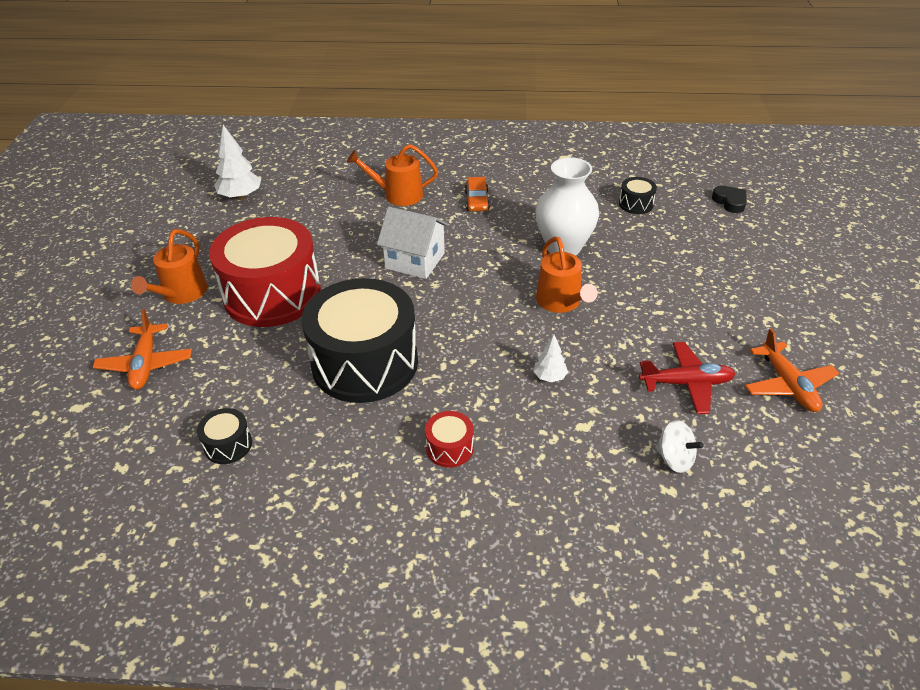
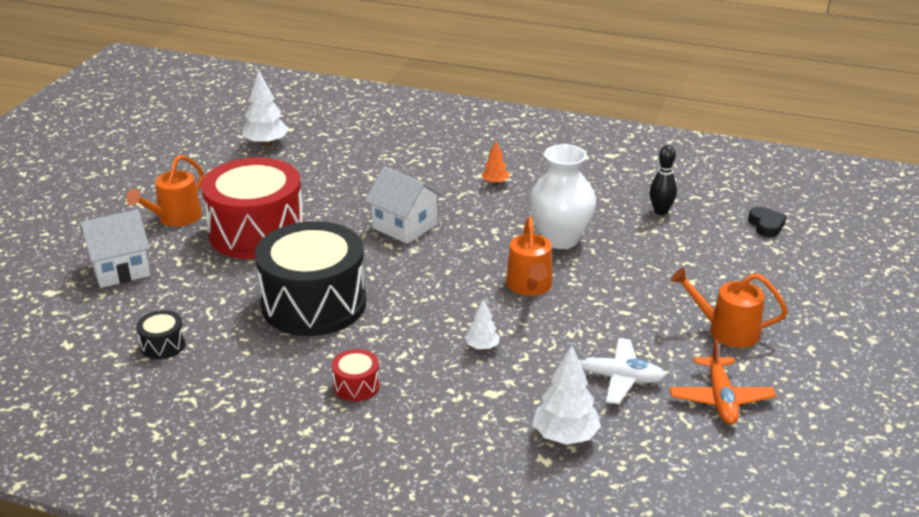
camera: 15 degrees right, 10 degrees down
(145, 364) = (120, 269): orange plane -> white house
(398, 195) = (418, 165): orange watering can -> orange watering can (726, 330)
(477, 201) = (495, 183): orange car -> orange tree
(636, 204) = (660, 211): black drum -> black bowling pin
(674, 459) = (565, 436): white spinning top -> white tree
(686, 383) = (615, 378): red plane -> white plane

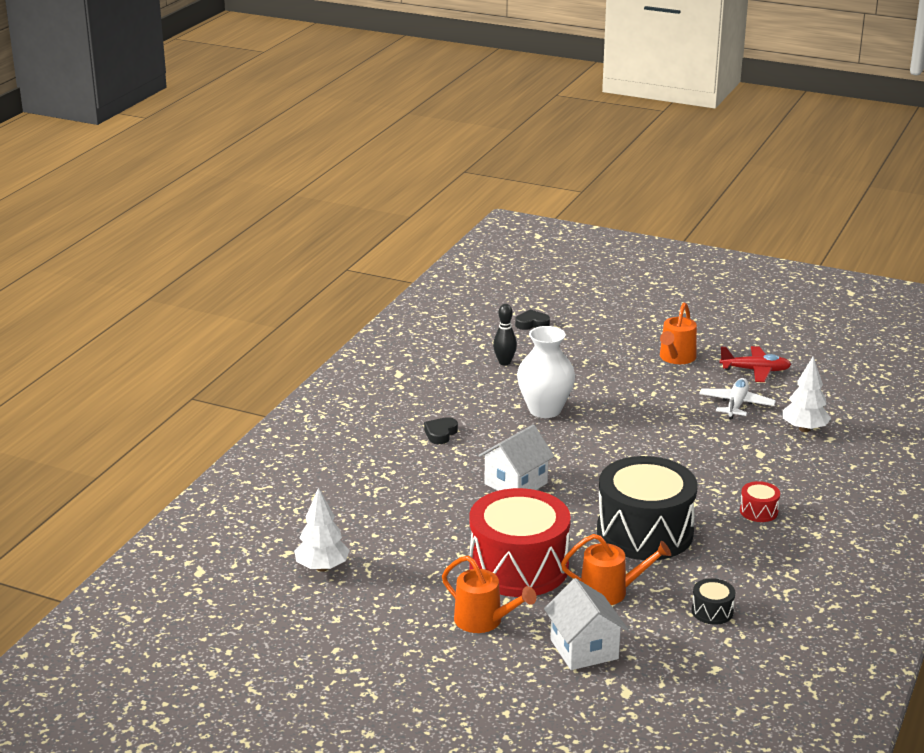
camera: 85 degrees left, 5 degrees down
(482, 347) = (703, 454): white tree -> none
(495, 183) = (440, 434): orange tree -> black heart
(530, 286) = (618, 429): orange watering can -> orange watering can (610, 592)
(720, 399) = (755, 370): orange plane -> red plane

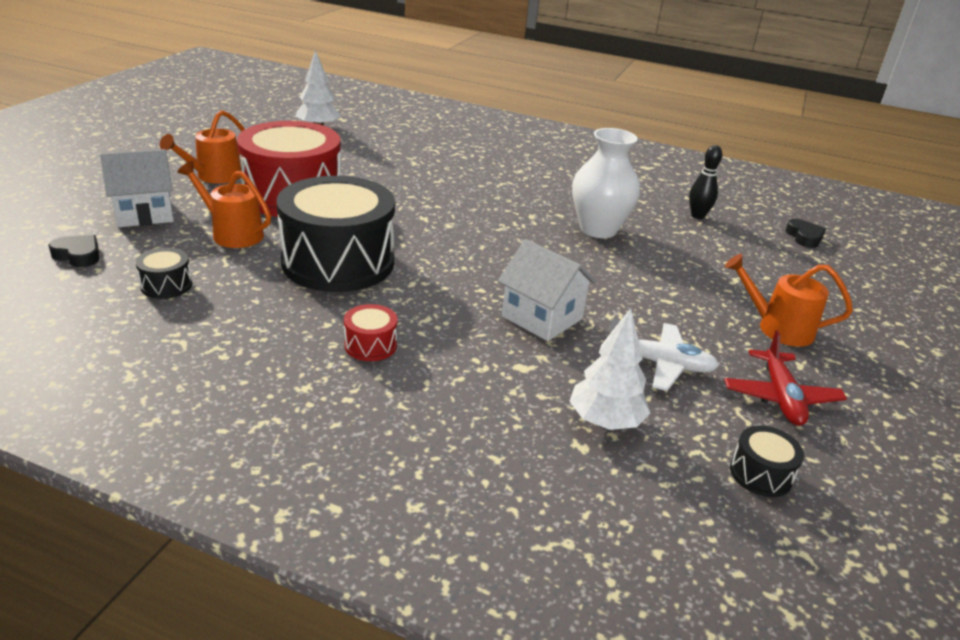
camera: 85 degrees right, 5 degrees up
(440, 434) = (534, 178): black heart -> black heart (78, 255)
(516, 483) = (442, 204): white house -> white house (542, 317)
(610, 592) = (232, 233): orange watering can -> orange watering can turned 120 degrees clockwise
(829, 388) = (760, 474): none -> black drum

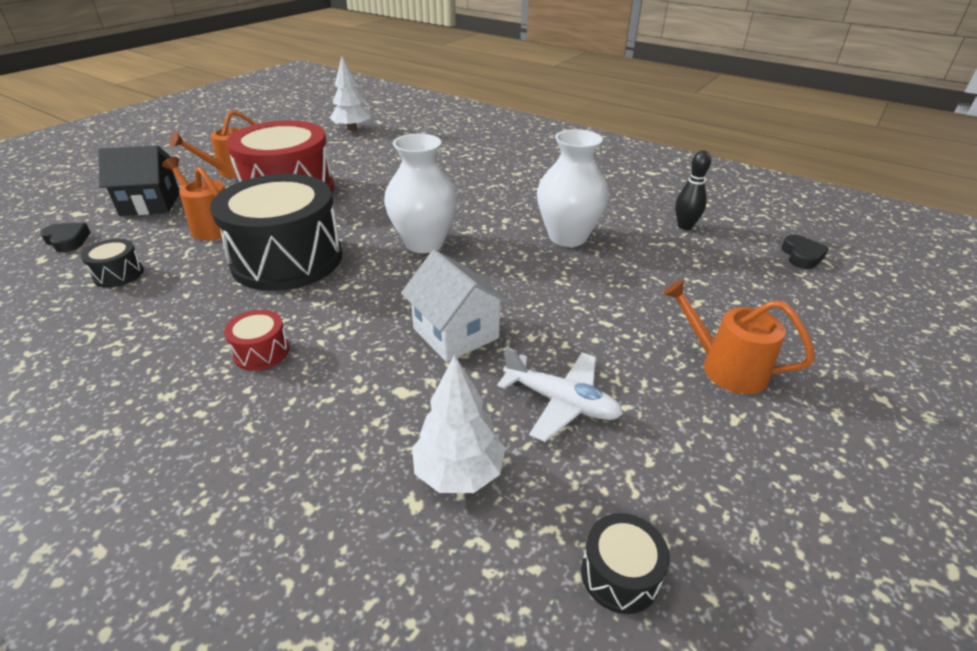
camera: 15 degrees right, 5 degrees up
(144, 213) = (150, 204): white house -> black house
(466, 240) = (424, 243): none -> white vase
(780, 397) = (692, 462): red plane -> none

